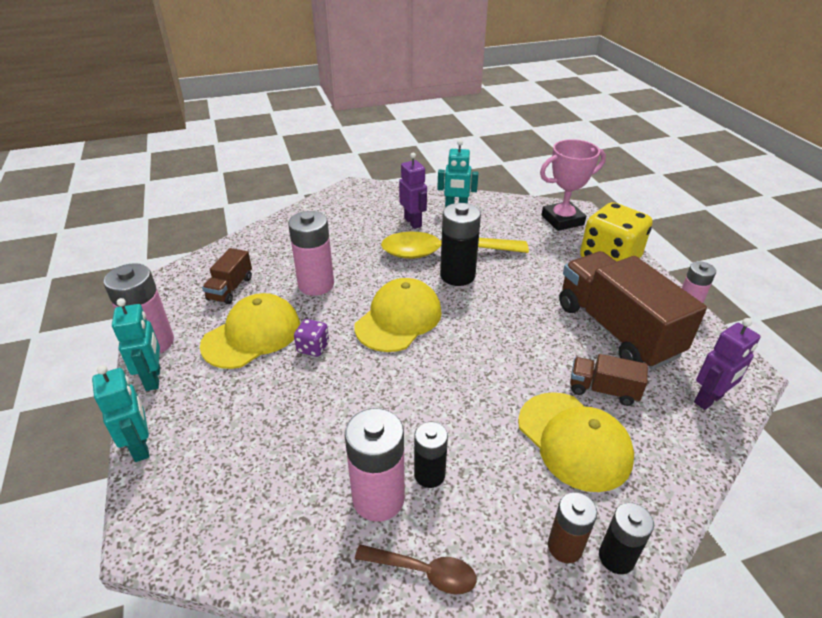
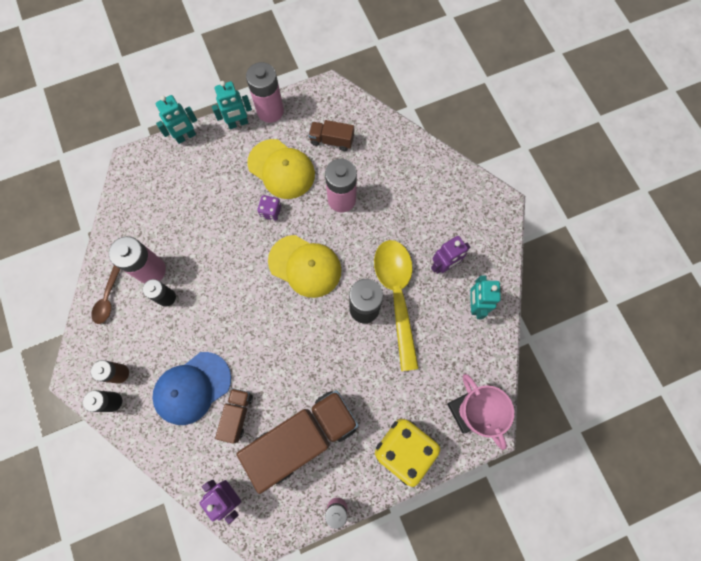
camera: 85 degrees right, 35 degrees up
(574, 440) = (192, 388): yellow cap -> blue cap

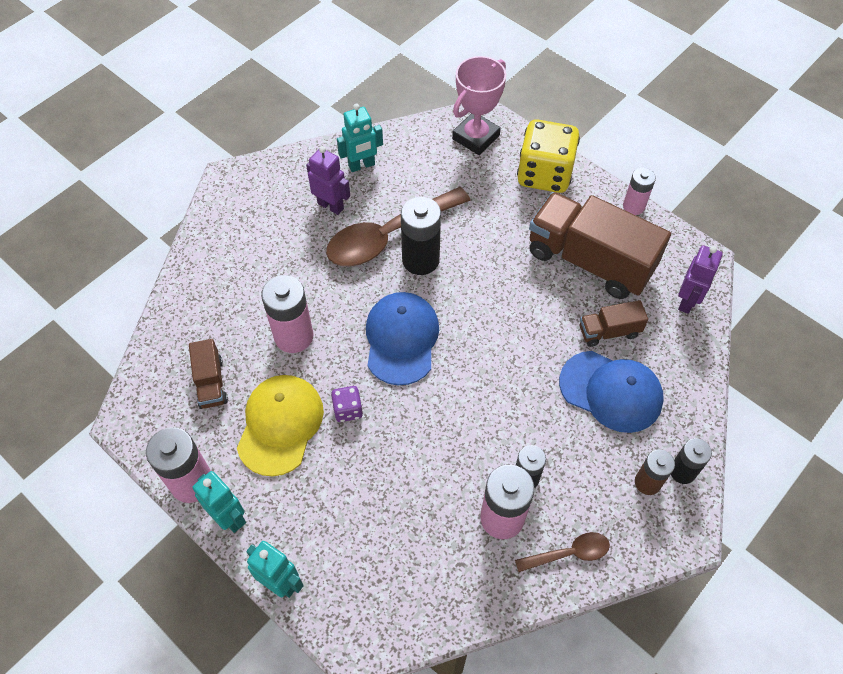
camera: 115 degrees left, 15 degrees down
(305, 266) = (401, 339): yellow cap -> blue cap
(396, 295) = (389, 236): yellow spoon -> brown spoon

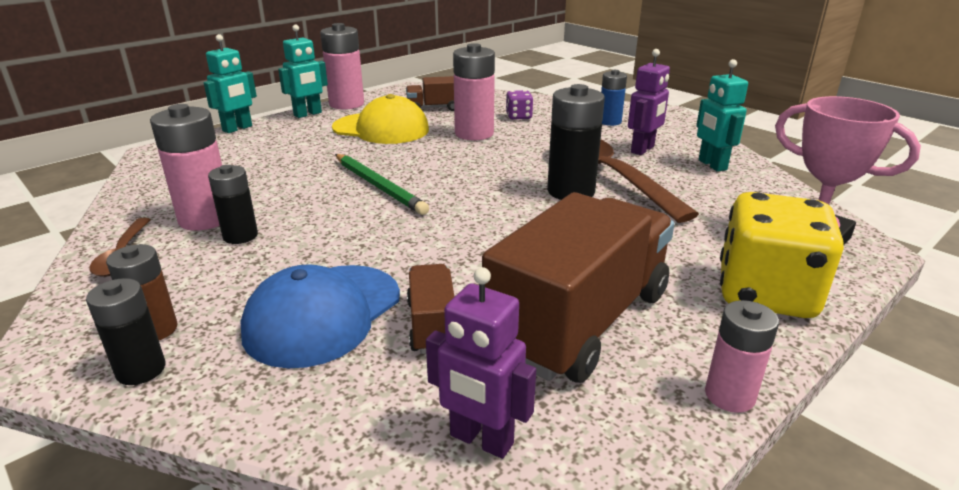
camera: 95 degrees right, 30 degrees down
(259, 224) = (609, 122): none -> blue battery
(348, 410) = (383, 152): purple dice -> purple dice (518, 117)
(401, 339) = (458, 177): blue cap -> none
(425, 398) = (378, 186): none -> green pencil

